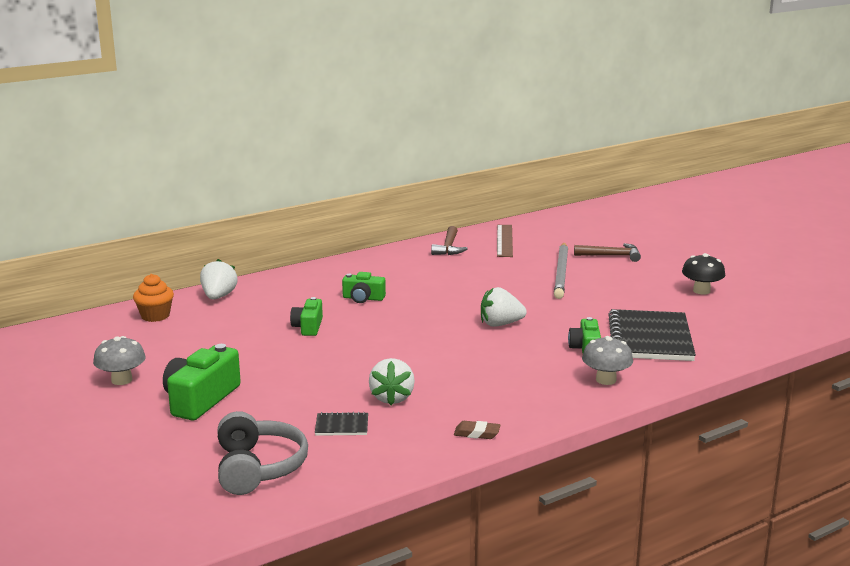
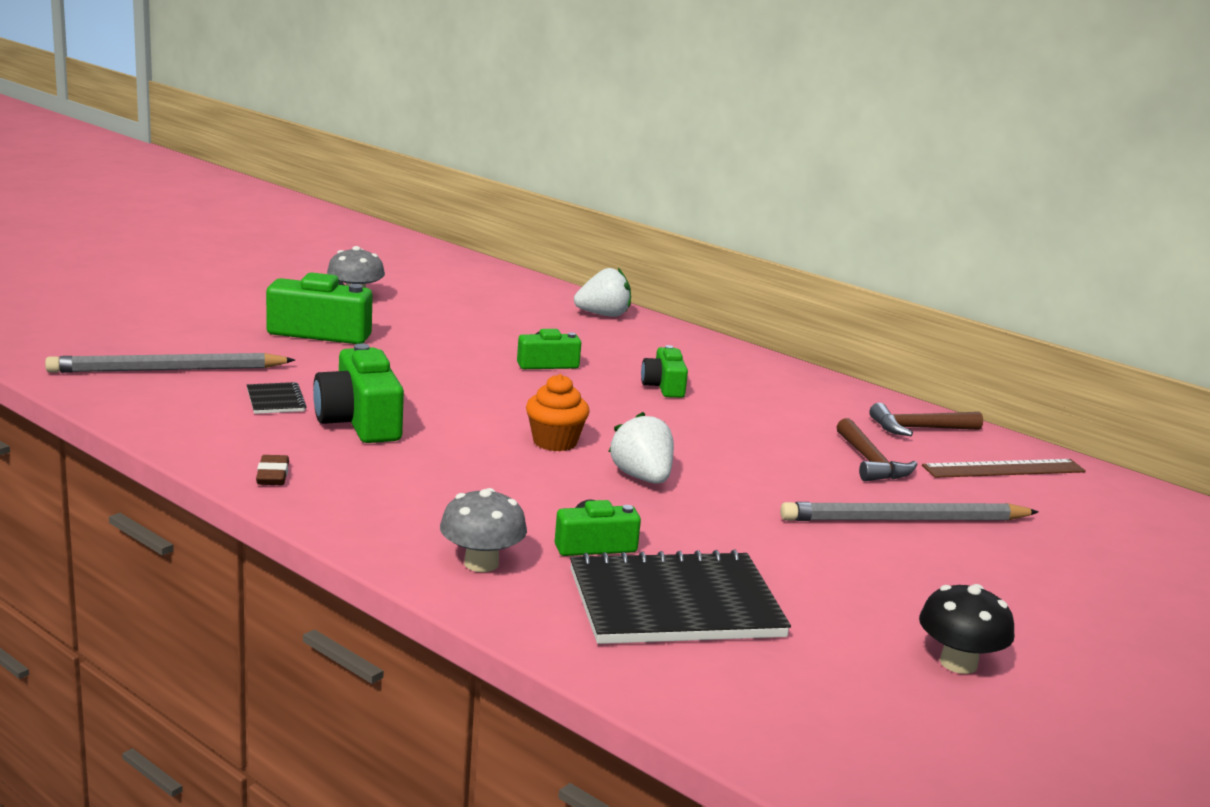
camera: 70 degrees right, 0 degrees up
(155, 316) = (526, 294): orange cupcake -> orange cupcake (555, 442)
(258, 468) = (167, 370): grey headphones -> grey pencil
(392, 398) = (360, 421): white strawberry -> green camera
(611, 256) = (1045, 566): brown hammer -> brown hammer (871, 462)

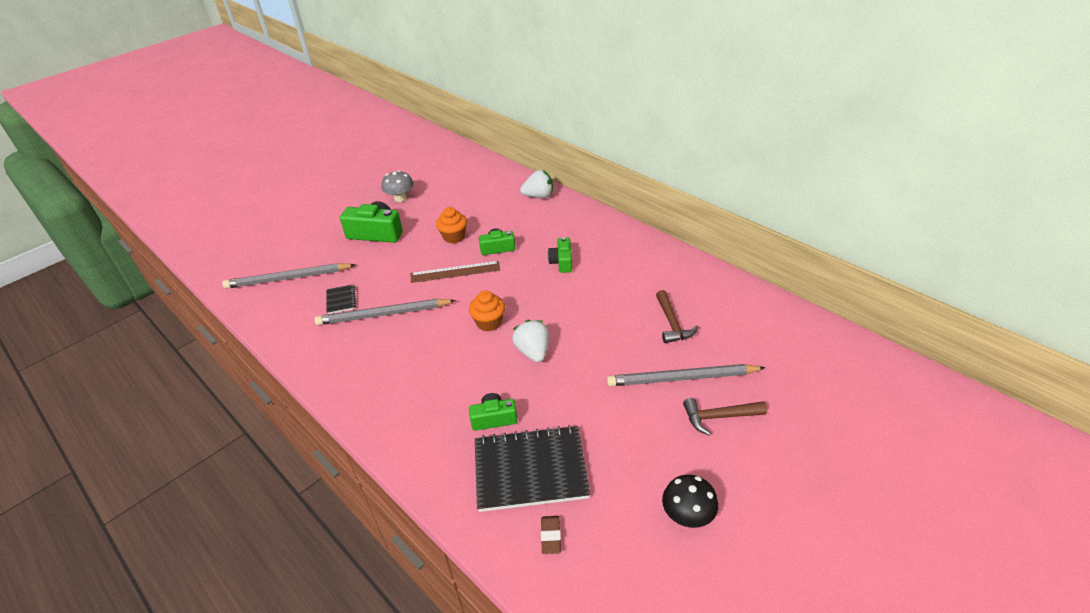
camera: 10 degrees right, 20 degrees up
(272, 475) = (328, 369): brown eraser -> brown eraser (551, 536)
(360, 421) = (383, 314): green camera -> grey pencil
(465, 346) = (454, 237): none -> orange cupcake
(481, 563) = (428, 440): grey mushroom -> none
(918, 429) = (708, 287): brown hammer -> brown hammer (718, 417)
(1004, 469) = (754, 322): brown ruler -> brown ruler (455, 272)

